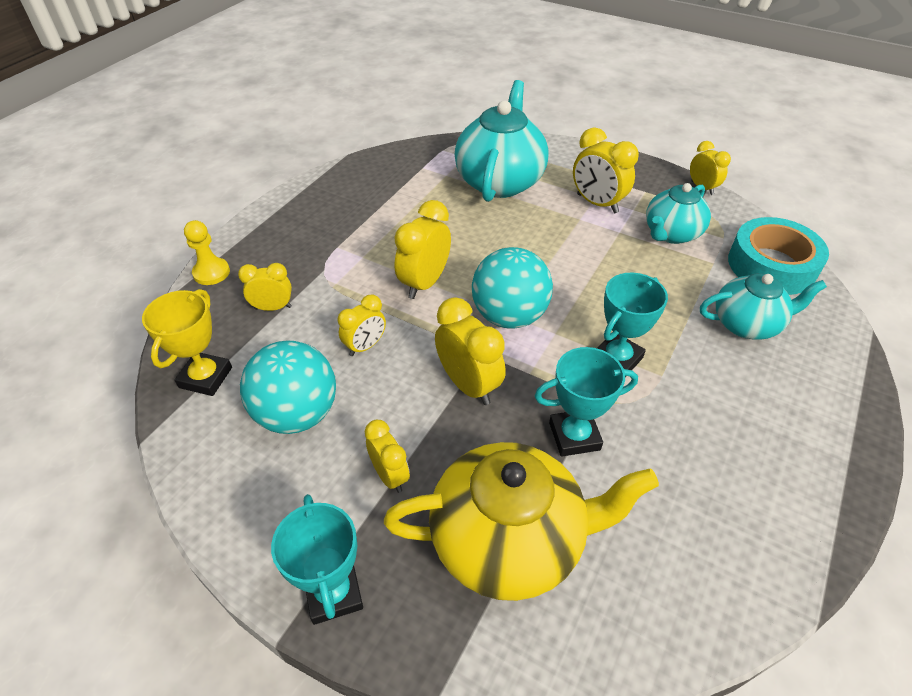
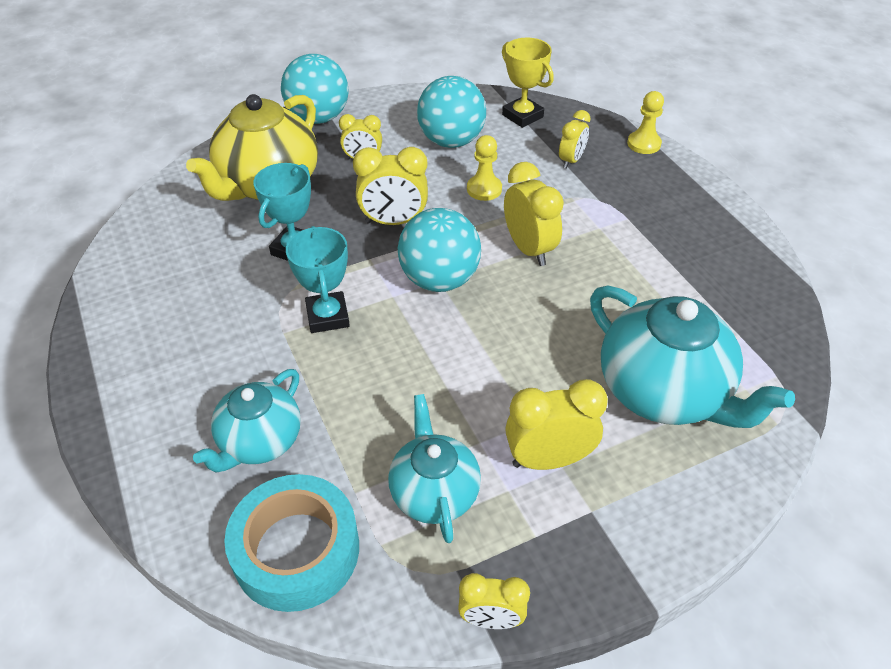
camera: 125 degrees right, 0 degrees up
(334, 593) = (318, 118): turquoise trophy -> turquoise ball
(365, 346) = (484, 189): yellow clock -> yellow pawn

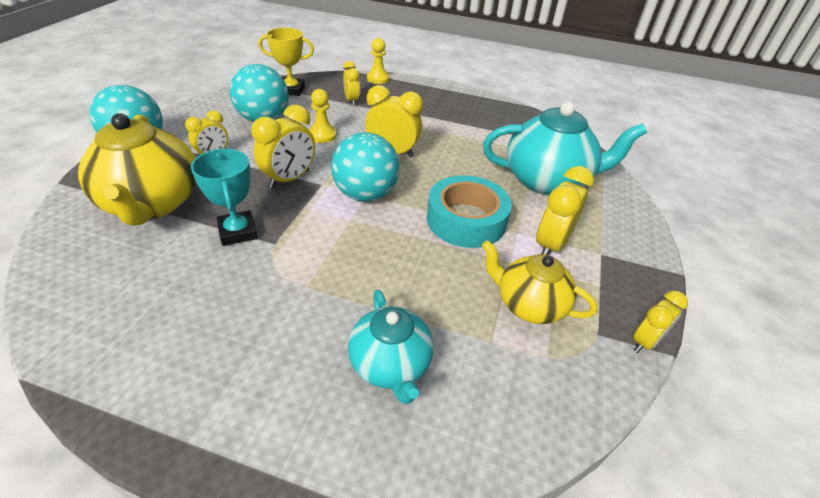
camera: 50 degrees left, 5 degrees down
(296, 550) = (511, 406): turquoise tape -> turquoise tape (466, 220)
(327, 316) = (324, 257): turquoise trophy -> none
(434, 492) = (529, 304): turquoise teapot -> yellow teapot

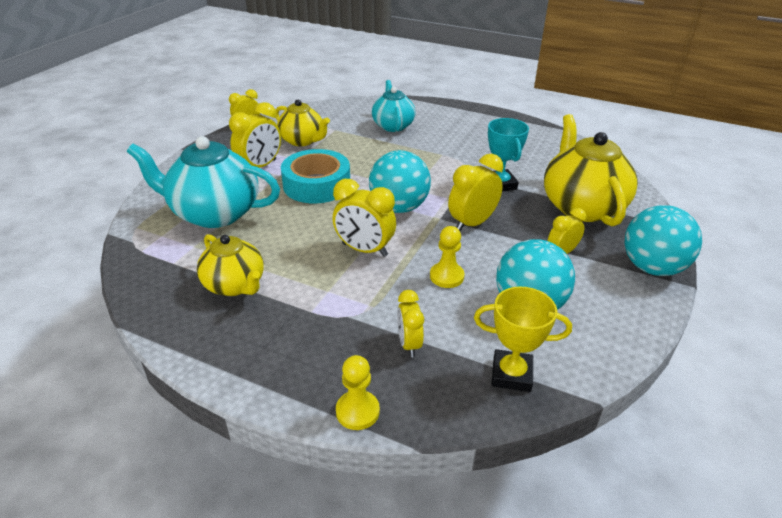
camera: 170 degrees left, 5 degrees down
(481, 127) = (235, 285): none -> yellow teapot

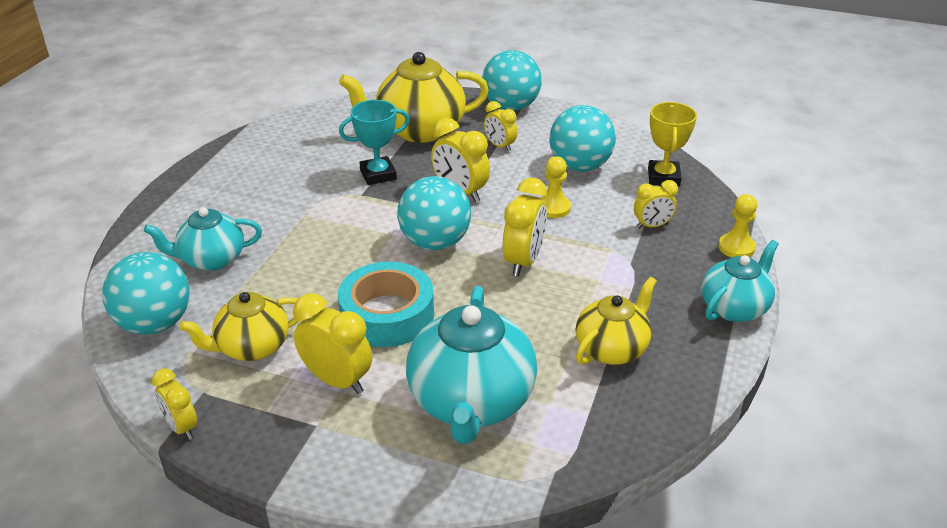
camera: 95 degrees left, 0 degrees up
(255, 381) = (734, 307): none -> turquoise teapot
(302, 141) = (252, 347): yellow teapot -> yellow teapot turned 150 degrees counterclockwise
(335, 114) = (155, 323): none -> turquoise ball

